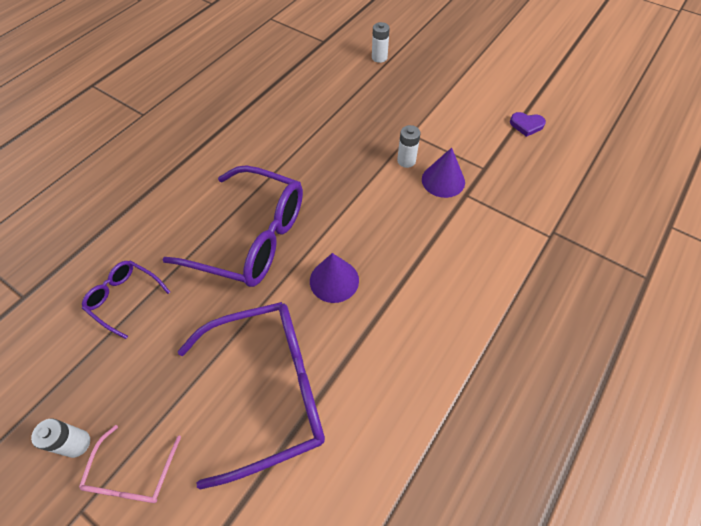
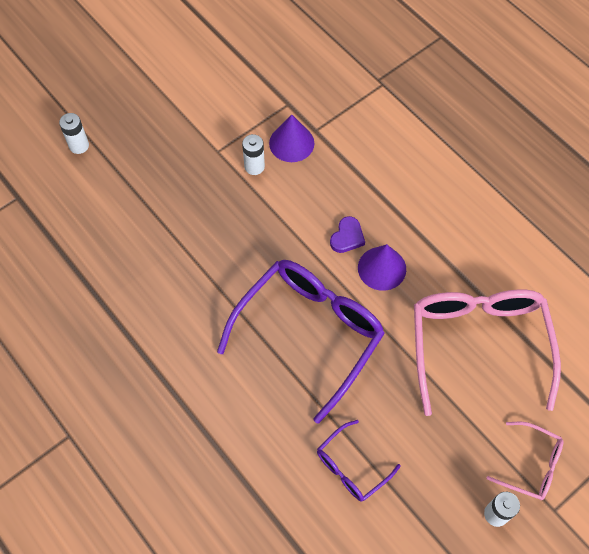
camera: 75 degrees left, 5 degrees up
(269, 389) = (478, 344): purple glasses -> pink glasses
(526, 125) = (244, 48): purple heart -> purple heart (347, 237)

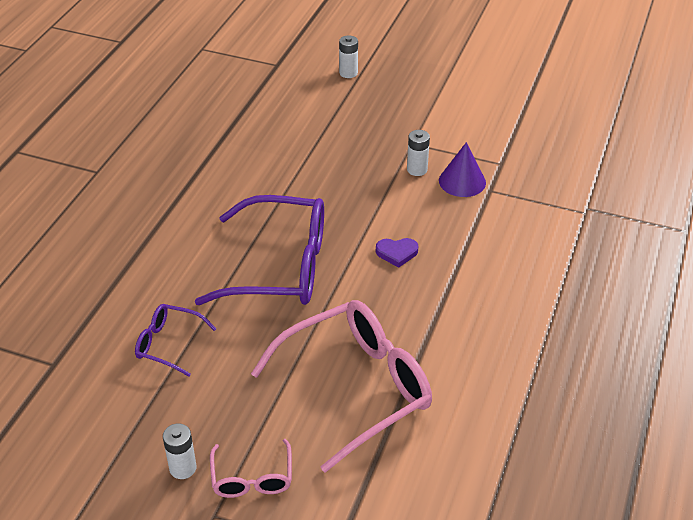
camera: 60 degrees right, 20 degrees down
(382, 268) = (383, 288): purple cone -> none

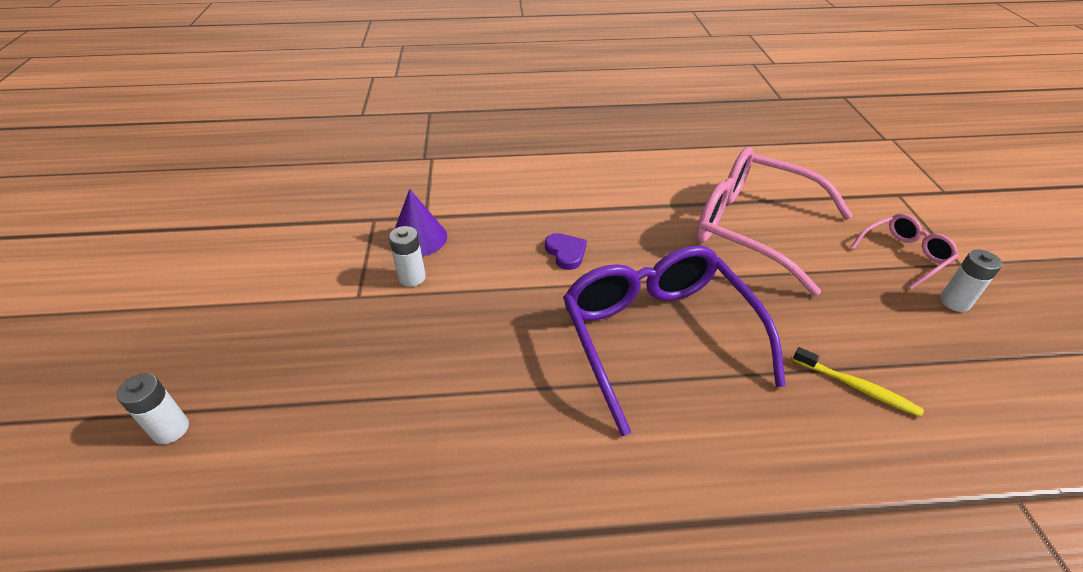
camera: 115 degrees left, 0 degrees up
(168, 344) = (857, 387): purple glasses -> yellow toothbrush

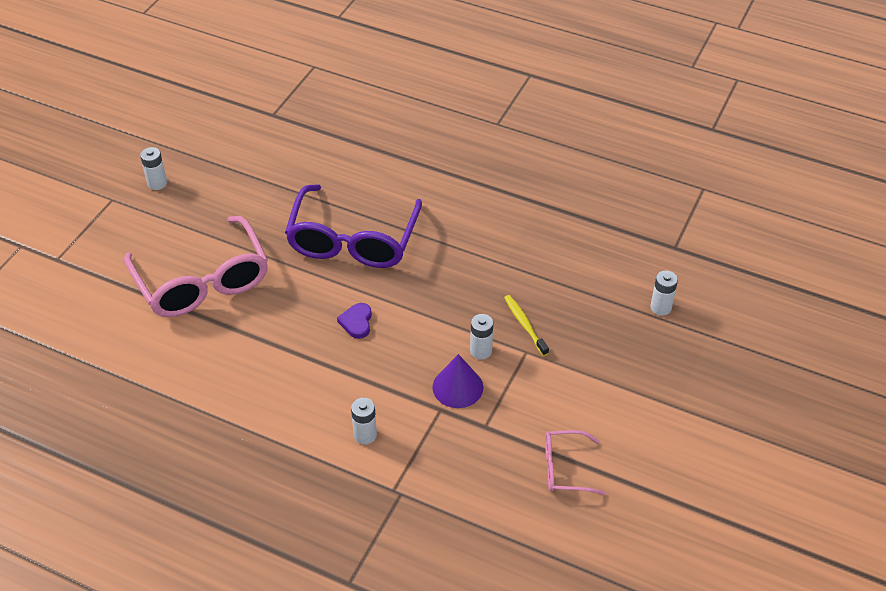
camera: 150 degrees left, 5 degrees up
(481, 179) = (365, 435): none -> white battery
(857, 387) = (278, 173): yellow toothbrush -> yellow toothbrush (524, 325)
(904, 255) = (136, 219): pink glasses -> pink glasses (564, 468)

